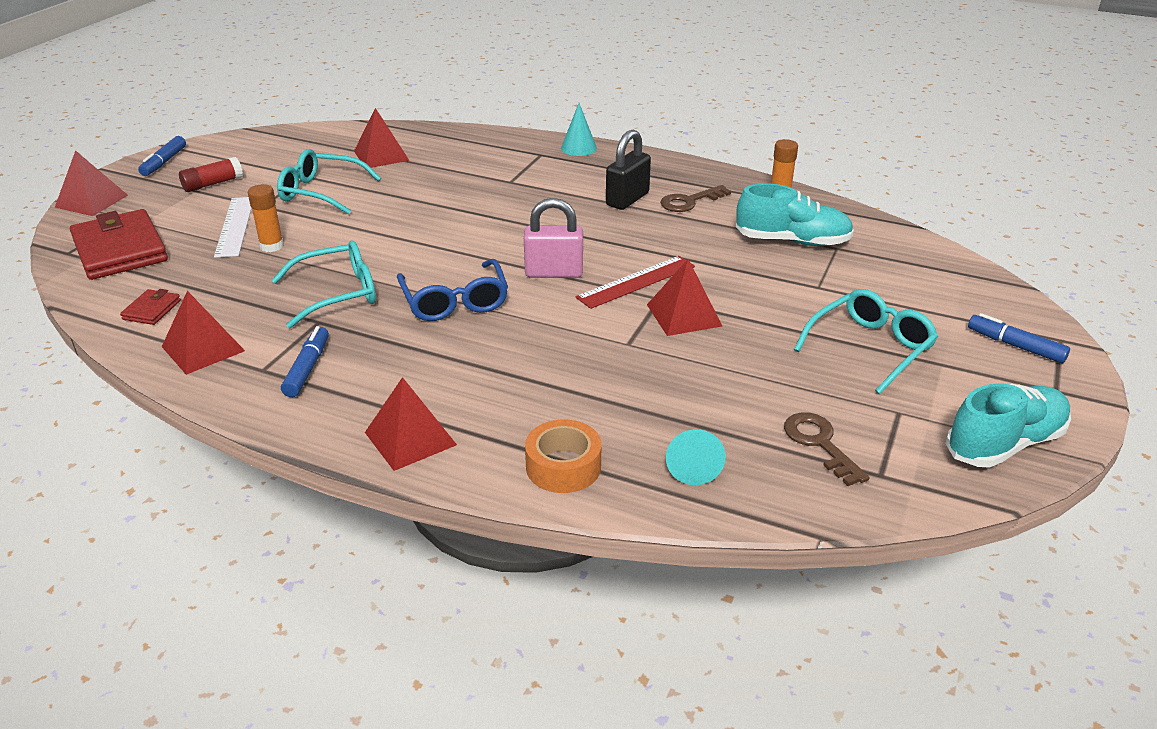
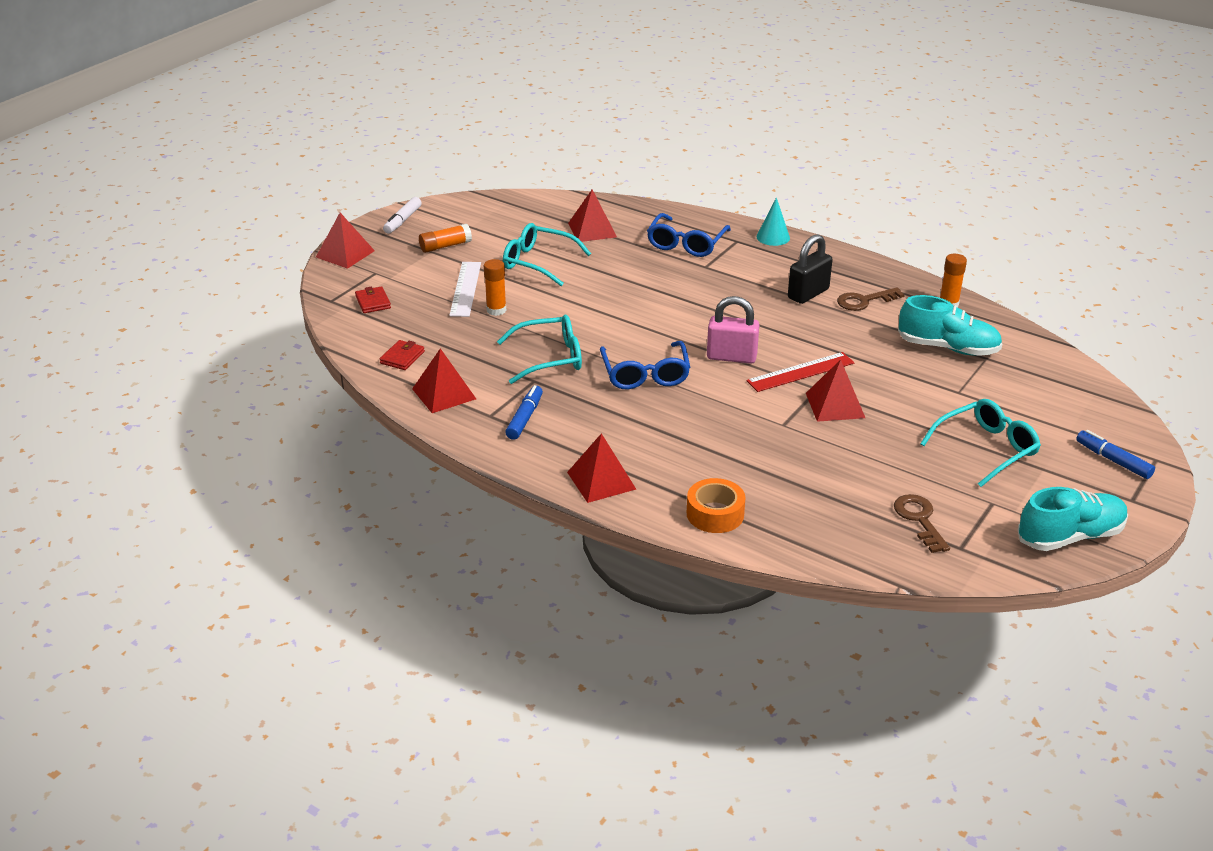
camera: 10 degrees right, 0 degrees up
(120, 250) = (373, 302): red wallet -> red wallet, size x0.45
(164, 162) = (403, 220): blue marker -> white marker
(213, 184) = (445, 246): red glue stick -> orange glue stick
(486, 161) = (686, 244): none -> blue glasses
(692, 464) = (814, 524): turquoise cone -> none

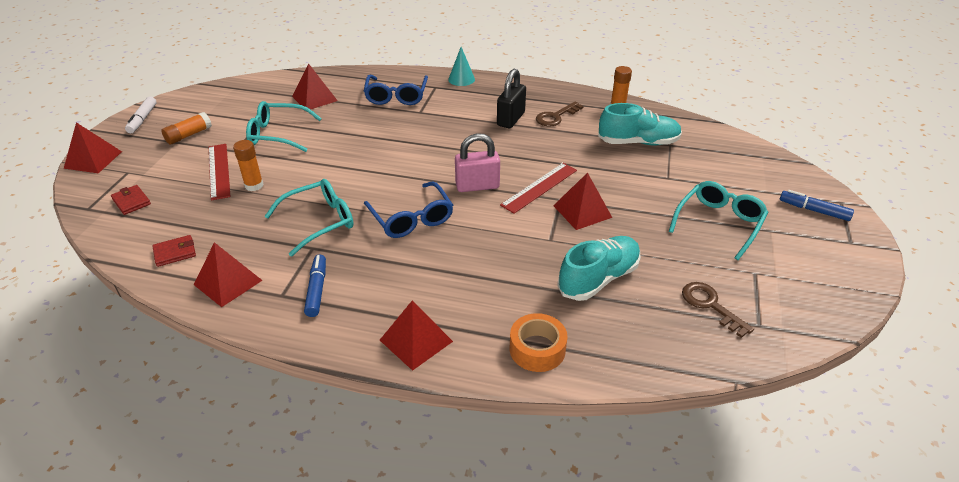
camera: 20 degrees left, 5 degrees up
(402, 357) = (175, 253): red wallet -> red wallet turned 60 degrees clockwise
(465, 289) = (219, 171): white ruler -> red ruler
(1070, 536) = (832, 289): turquoise shoe -> turquoise shoe (598, 278)

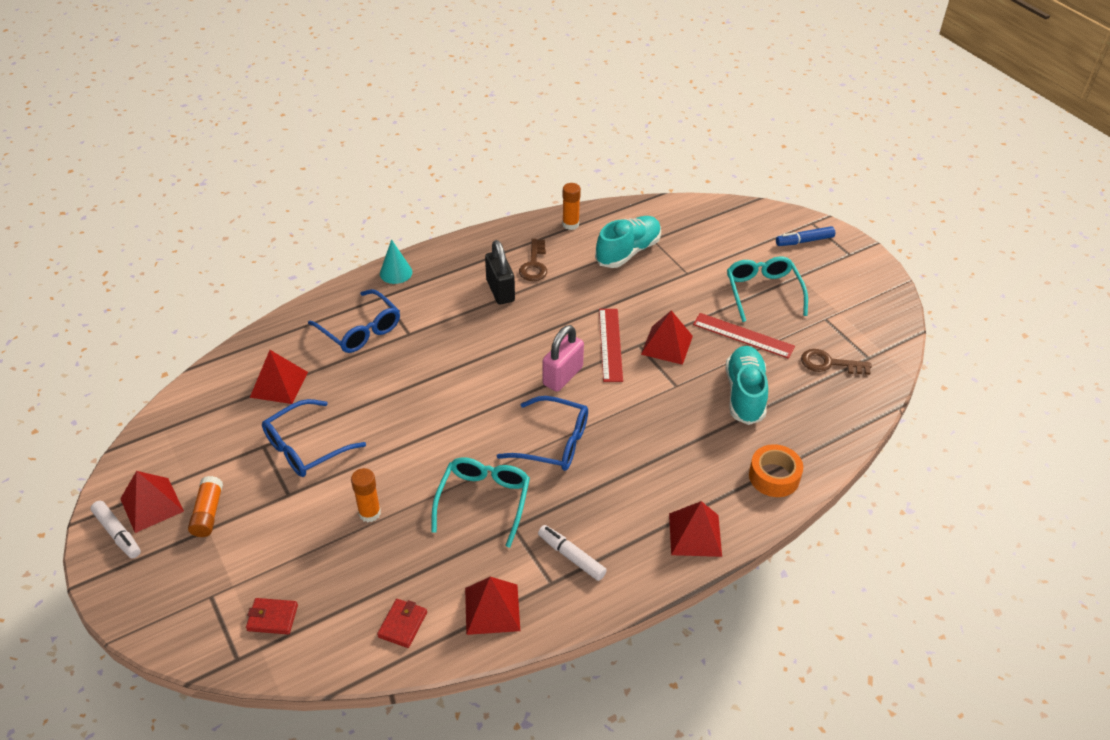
camera: 45 degrees left, 5 degrees up
(93, 160) = (144, 613): red pyramid -> red pyramid (151, 505)
(219, 171) = (309, 525): red ruler -> red ruler (743, 335)
(277, 134) = (305, 448): turquoise glasses -> blue glasses
(317, 290) = (571, 556): blue marker -> white marker

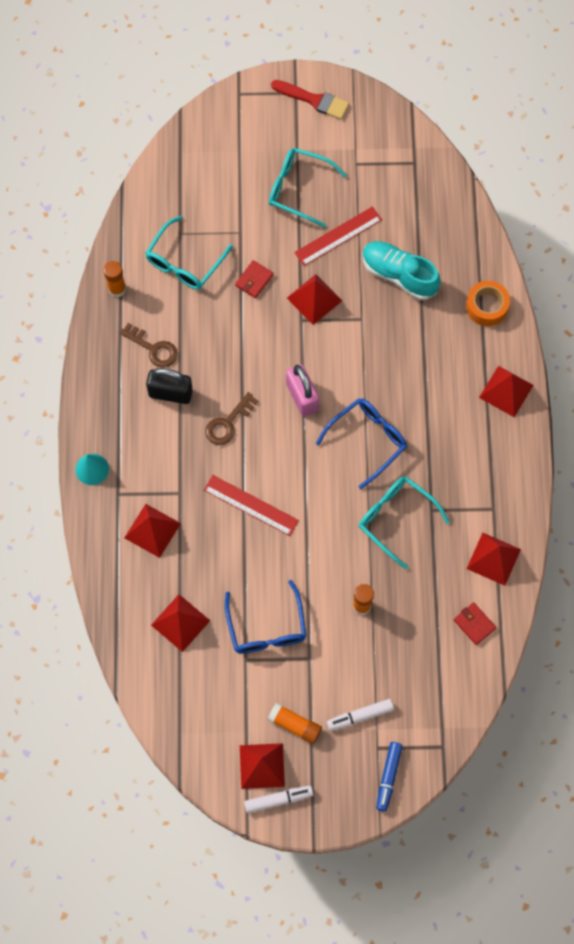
camera: 60 degrees left, 25 degrees up
(272, 618) = (421, 710): red wallet -> red wallet (254, 280)
(361, 330) = (152, 530): blue glasses -> red pyramid
(571, 556) = (479, 484): white marker -> white marker (360, 716)
(610, 344) = (288, 341): red ruler -> red ruler (251, 505)
(628, 252) = (184, 262): turquoise shoe -> turquoise glasses
(804, 241) = (258, 115): blue marker -> blue marker (388, 777)
(829, 363) = (404, 194): brown key -> brown key (228, 423)
(855, 268) = (314, 100): none -> red brush

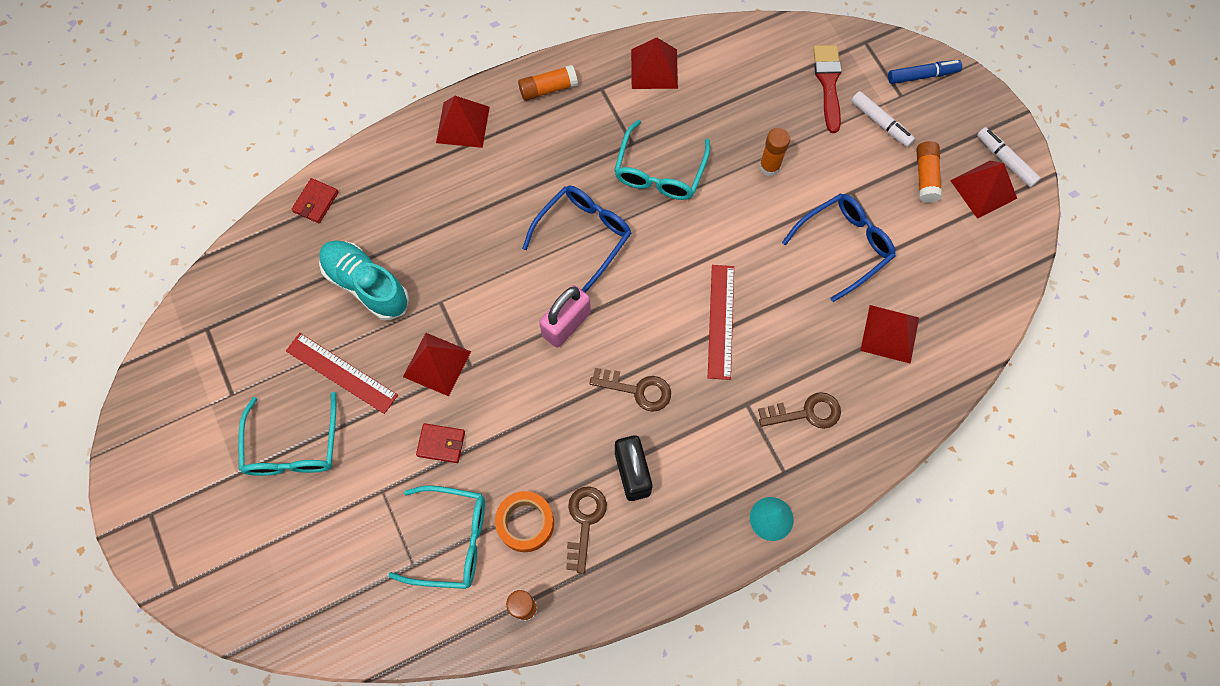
camera: 115 degrees left, 0 degrees up
(152, 530) = (806, 413): red pyramid -> brown key
(314, 100) = (154, 485): red brush -> red brush (828, 83)
(368, 440) = (584, 234): blue glasses -> blue glasses turned 105 degrees clockwise
(399, 275) = (366, 285): turquoise shoe -> turquoise shoe turned 120 degrees clockwise
(474, 624) = (730, 60): red wallet -> red wallet (316, 202)
(486, 306) = (368, 180): orange tape -> orange tape (525, 523)
(511, 468) = (548, 88): none -> orange glue stick

